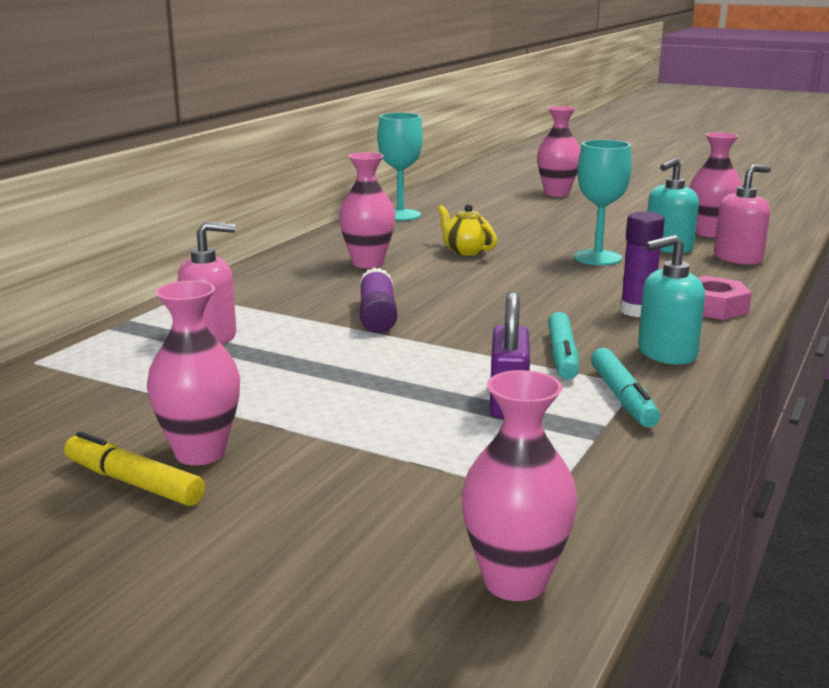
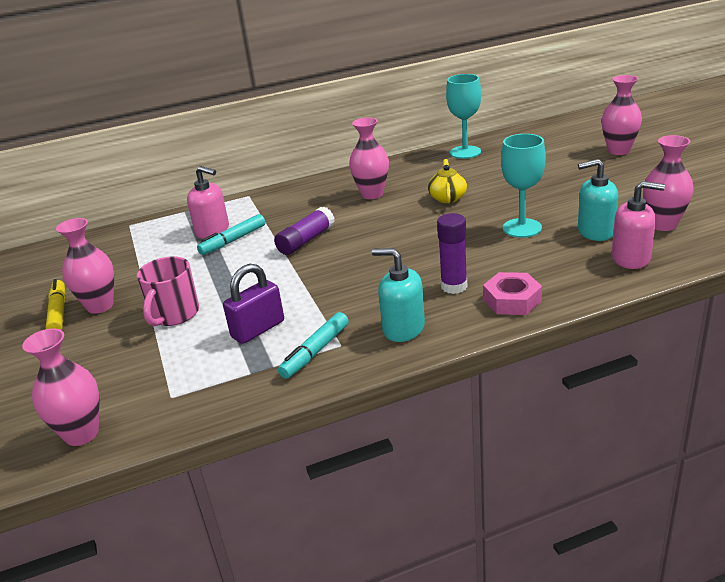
camera: 45 degrees right, 10 degrees up
(354, 424) = (174, 315): none -> pink mug
(562, 356) = (343, 307): turquoise marker -> turquoise marker (233, 240)

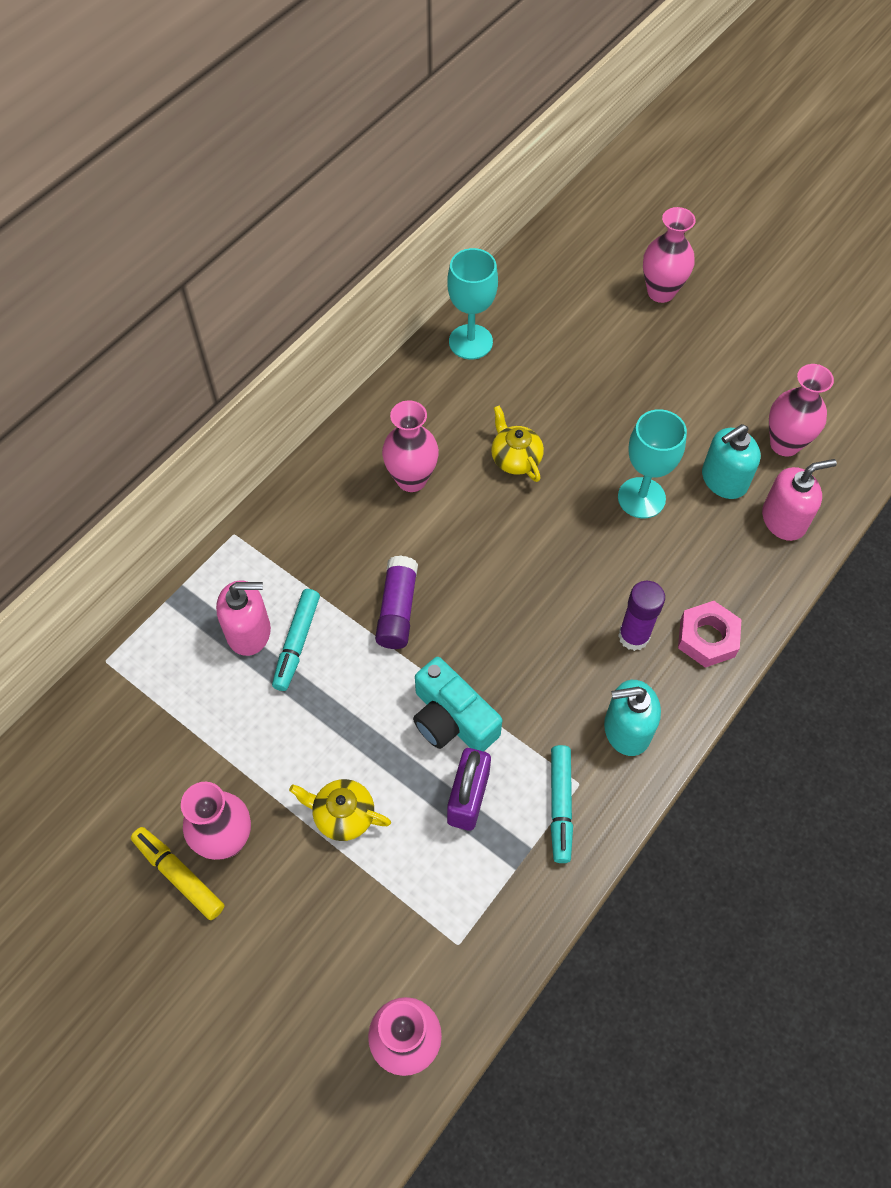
camera: 35 degrees left, 30 degrees up
(174, 315) = (343, 815): pink mug -> yellow teapot
(287, 292) = (452, 719): none -> turquoise camera

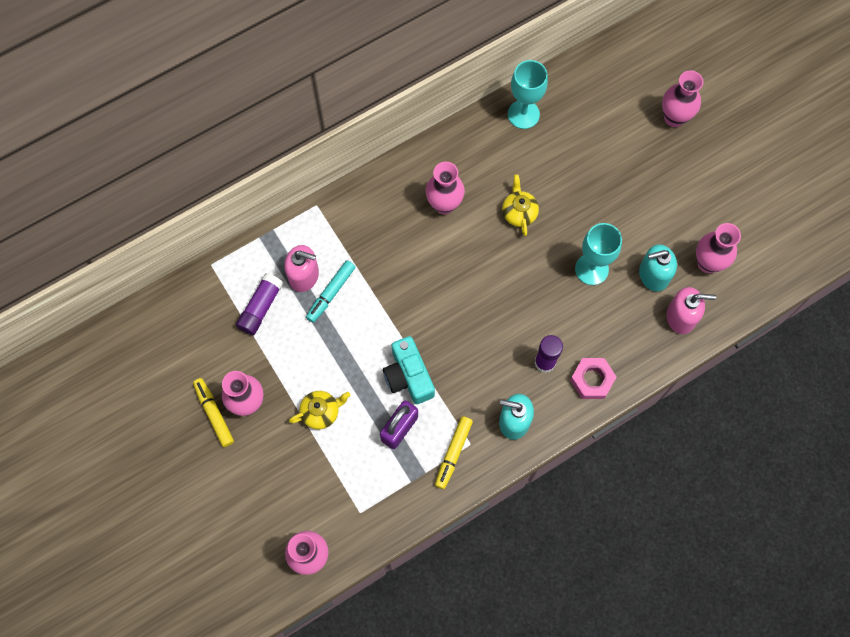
camera: 20 degrees right, 10 degrees up
(343, 815) = (321, 412): yellow teapot -> yellow teapot turned 120 degrees clockwise
(397, 610) = (401, 293): purple glue stick -> purple glue stick (260, 308)
(560, 806) = (453, 453): turquoise marker -> yellow marker

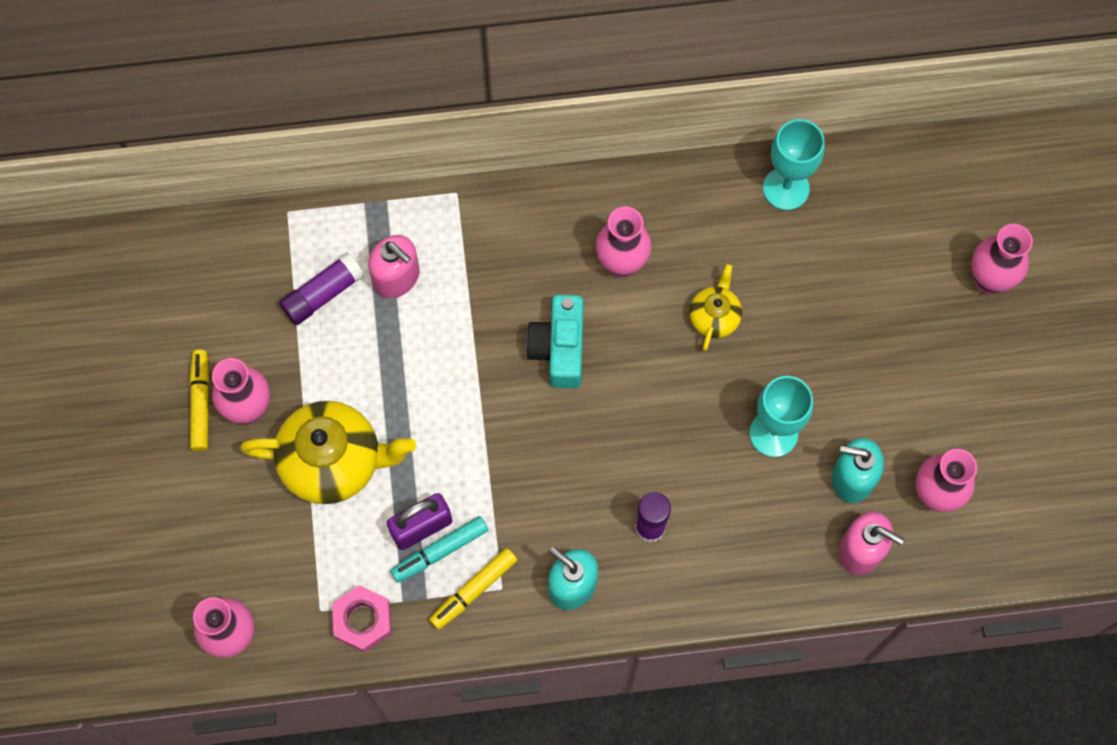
camera: 25 degrees right, 0 degrees up
(321, 412) = (333, 461): yellow teapot -> yellow teapot, size x1.91
(331, 293) = (419, 315): turquoise marker -> turquoise marker (440, 551)
(408, 376) = (465, 465): turquoise camera -> turquoise camera (559, 348)
(592, 380) = (700, 578): pink nut -> pink nut (362, 620)

